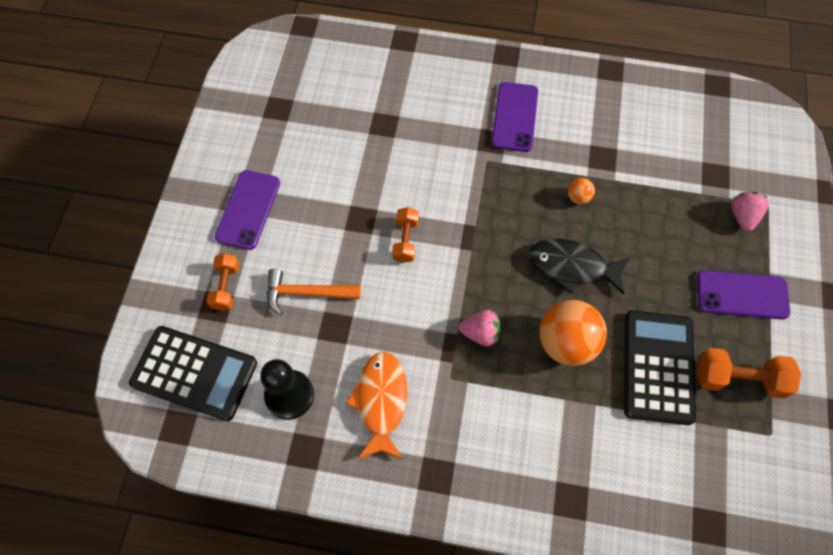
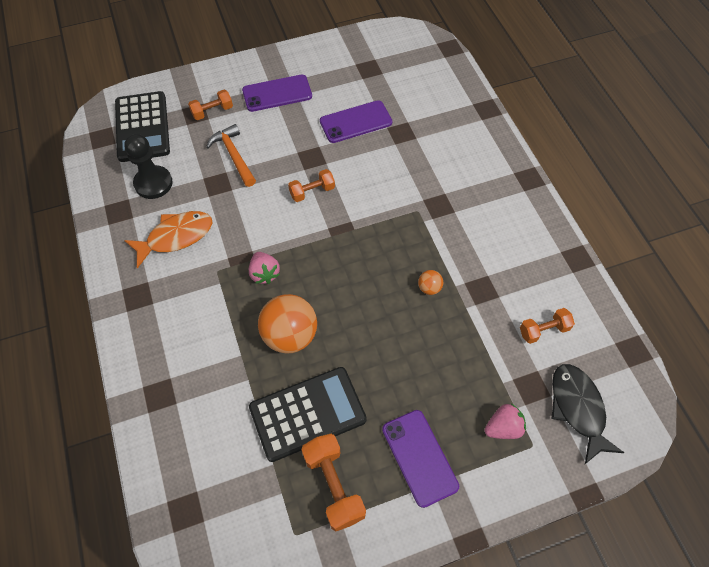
camera: 60 degrees right, 5 degrees down
(515, 117) = (473, 210): purple phone -> purple phone (356, 122)
(572, 267) = (361, 311): black fish -> black fish (578, 409)
(667, 135) = (543, 330): none -> orange dumbbell

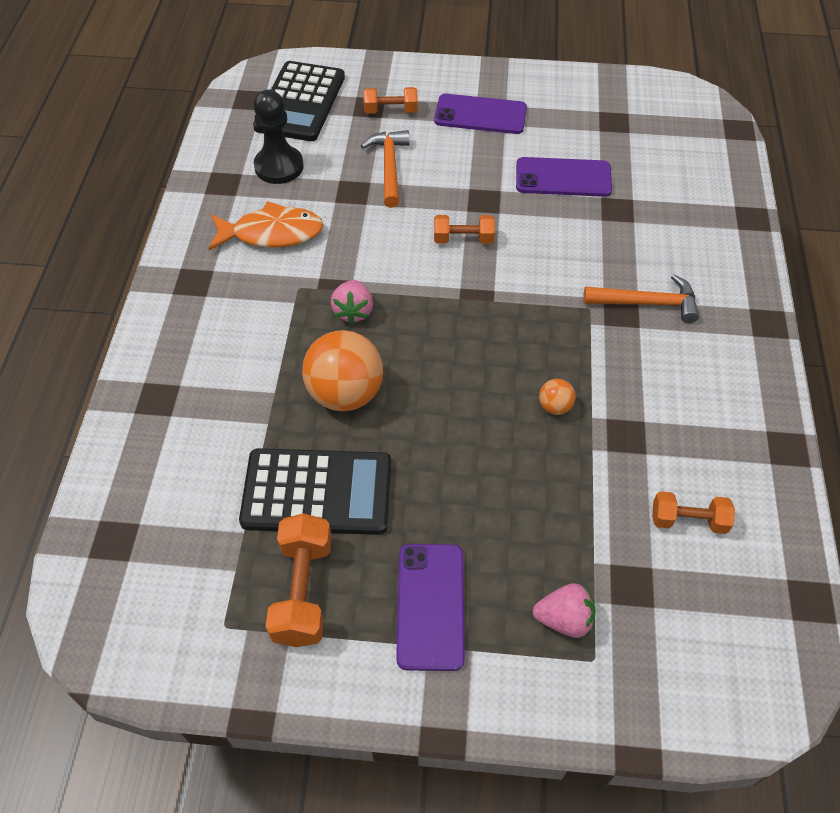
camera: 25 degrees right, 5 degrees down
(451, 193) = (647, 303): none -> orange hammer
(578, 409) = (685, 641): black fish -> none

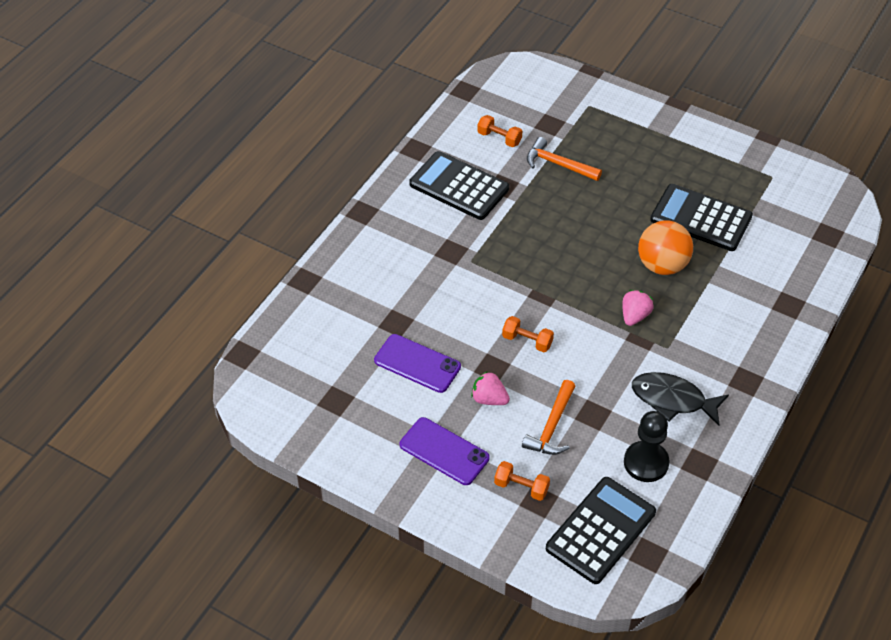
camera: 155 degrees left, 5 degrees down
(272, 233) = (673, 400): orange fish -> black fish
(303, 590) = (725, 177): orange dumbbell -> none
(430, 606) = (659, 150): purple phone -> none
(554, 406) = (534, 213): orange ball -> none
(564, 619) = (593, 123): pink strawberry -> pink strawberry (489, 399)
(647, 303) = (429, 250): orange hammer -> orange hammer (558, 164)
(682, 409) = (459, 186): none -> black calculator

